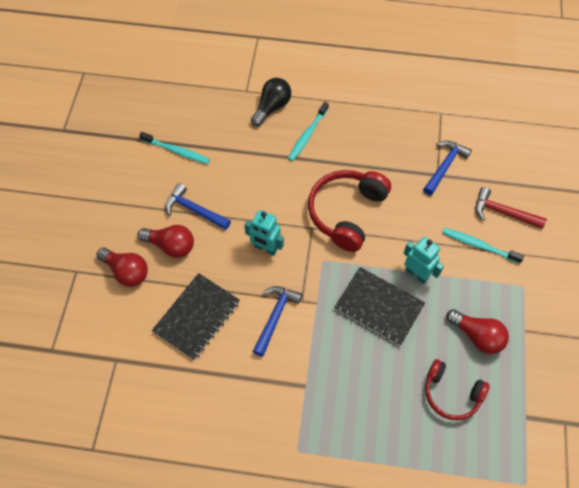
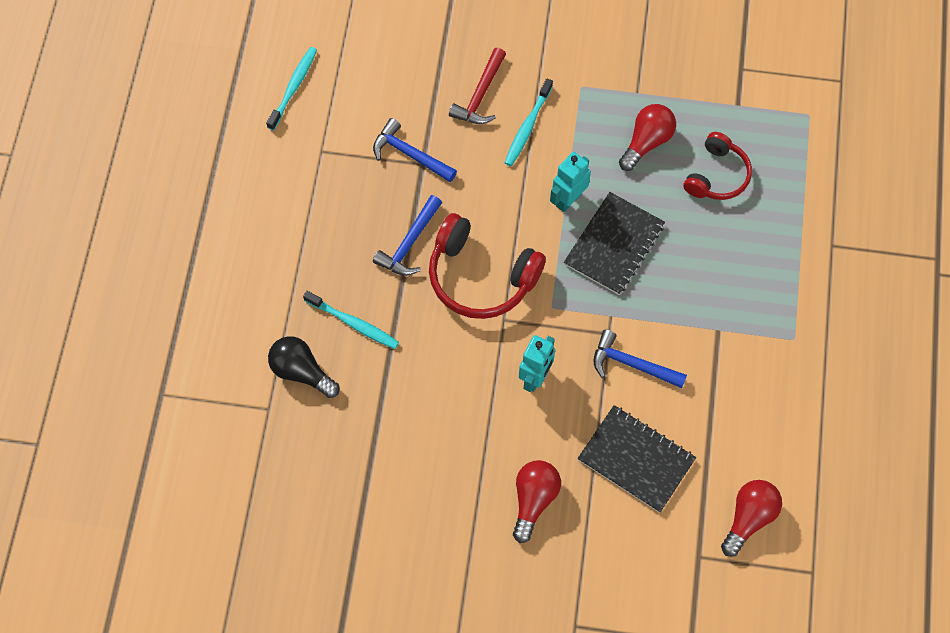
camera: 90 degrees left, 5 degrees up
(126, 272) = (574, 556): red light bulb -> red light bulb (749, 518)
(176, 151) = (376, 504): turquoise toothbrush -> turquoise toothbrush (293, 88)
(194, 210) = (477, 472): blue hammer -> blue hammer (409, 243)

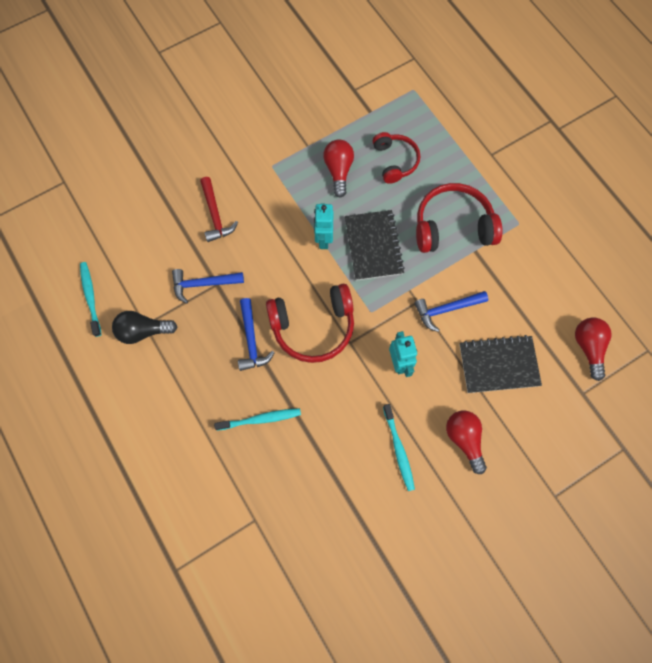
camera: 40 degrees left, 5 degrees up
(301, 372) = (254, 477): black light bulb -> black light bulb (143, 331)
(527, 127) = (261, 213): turquoise toothbrush -> turquoise toothbrush (398, 449)
(717, 287) = (452, 226): none -> red headphones

